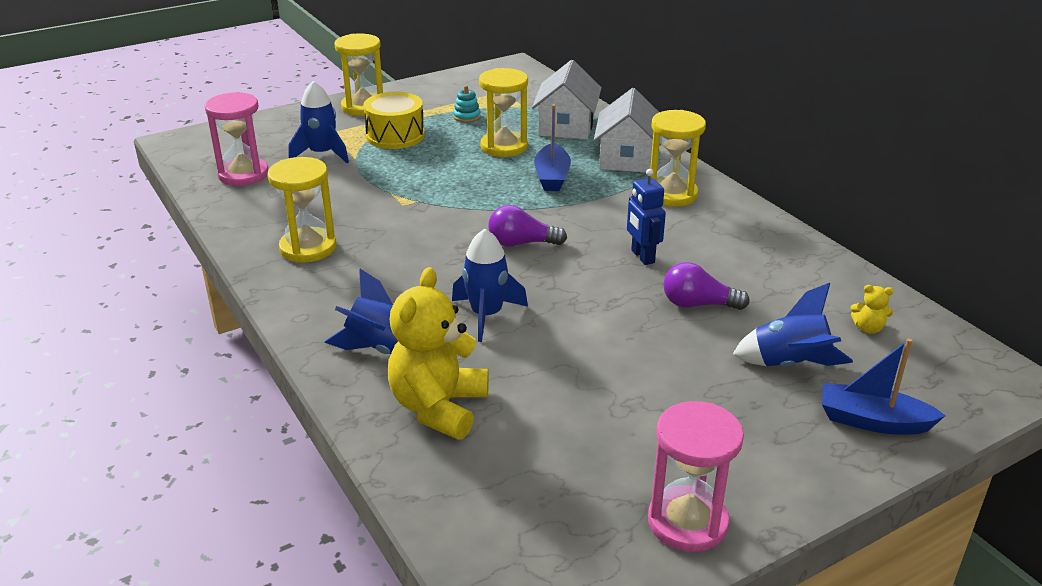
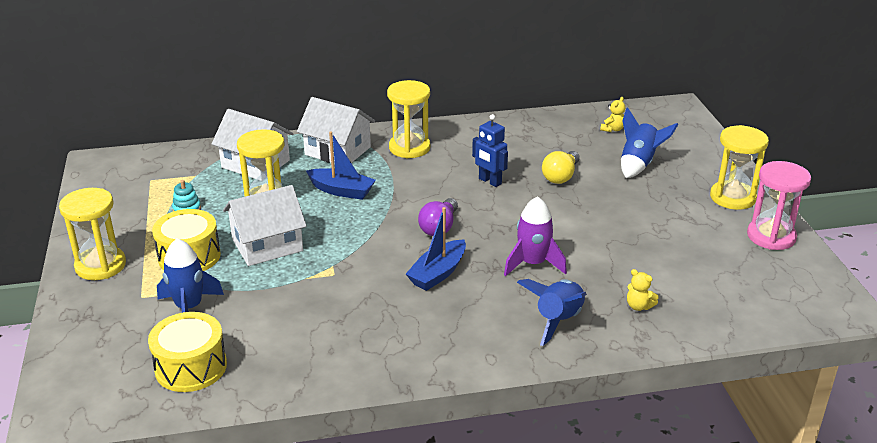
camera: 70 degrees left, 0 degrees up
(243, 174) = (191, 367): pink hourglass -> yellow drum
(308, 248) = (376, 340): yellow hourglass -> yellow hourglass (732, 197)
(432, 163) = (267, 245): none -> white house
(438, 407) = (639, 306): yellow teddy bear -> yellow teddy bear, size x0.41
(486, 315) = (533, 264): blue rocket -> purple rocket
(642, 256) = (489, 181): blue robot -> blue robot turned 45 degrees clockwise
(698, 304) = (561, 176): purple light bulb -> yellow light bulb
(872, 421) = (699, 156): blue boat -> blue boat (438, 273)

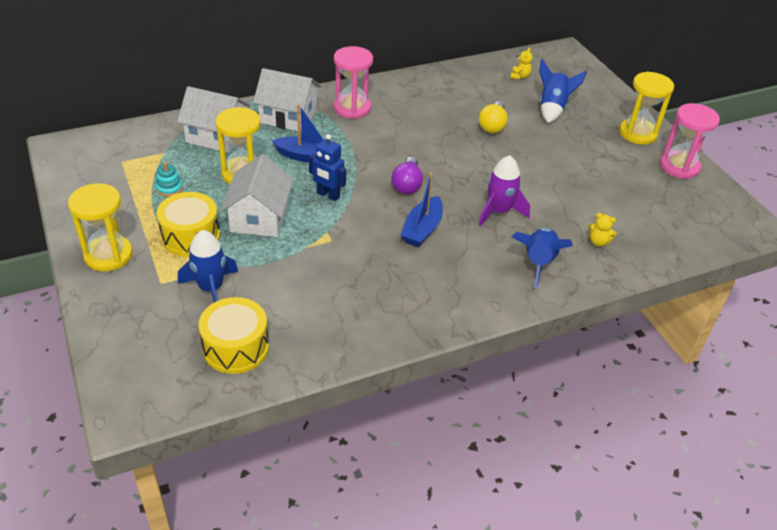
camera: 15 degrees left, 10 degrees up
(267, 245) = (259, 217): white house -> white house turned 45 degrees counterclockwise
(409, 148) = (352, 108): yellow hourglass -> pink hourglass
(489, 181) = (434, 136): blue robot -> blue robot (328, 195)

